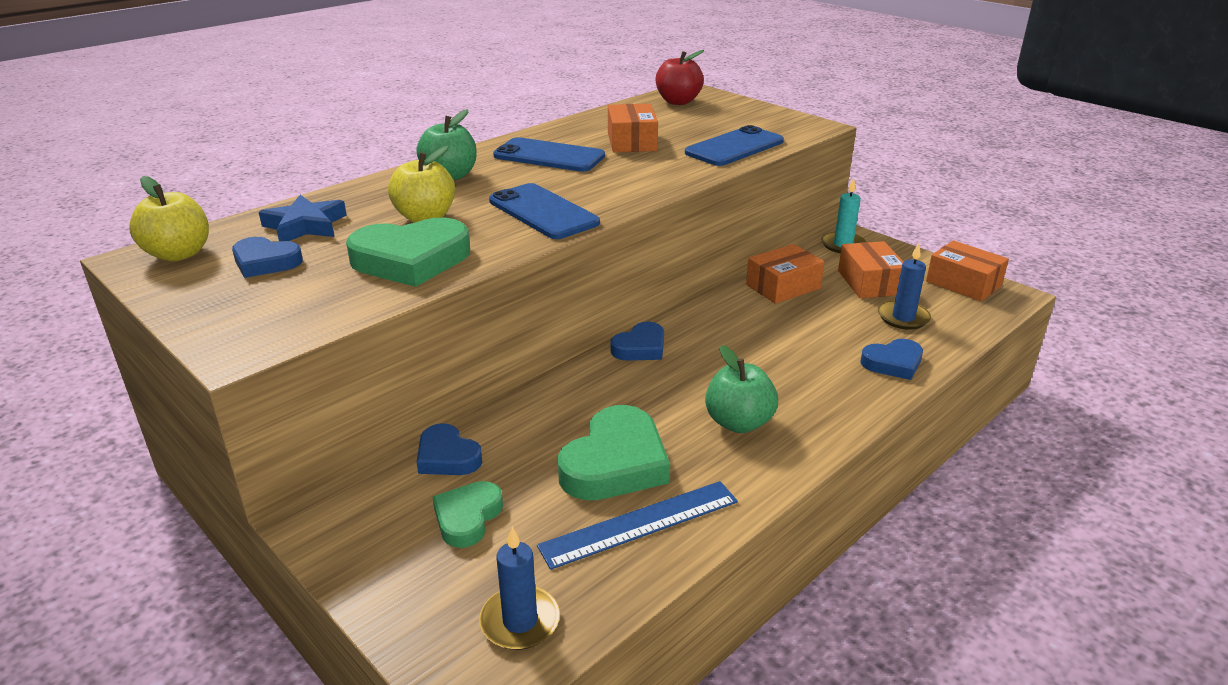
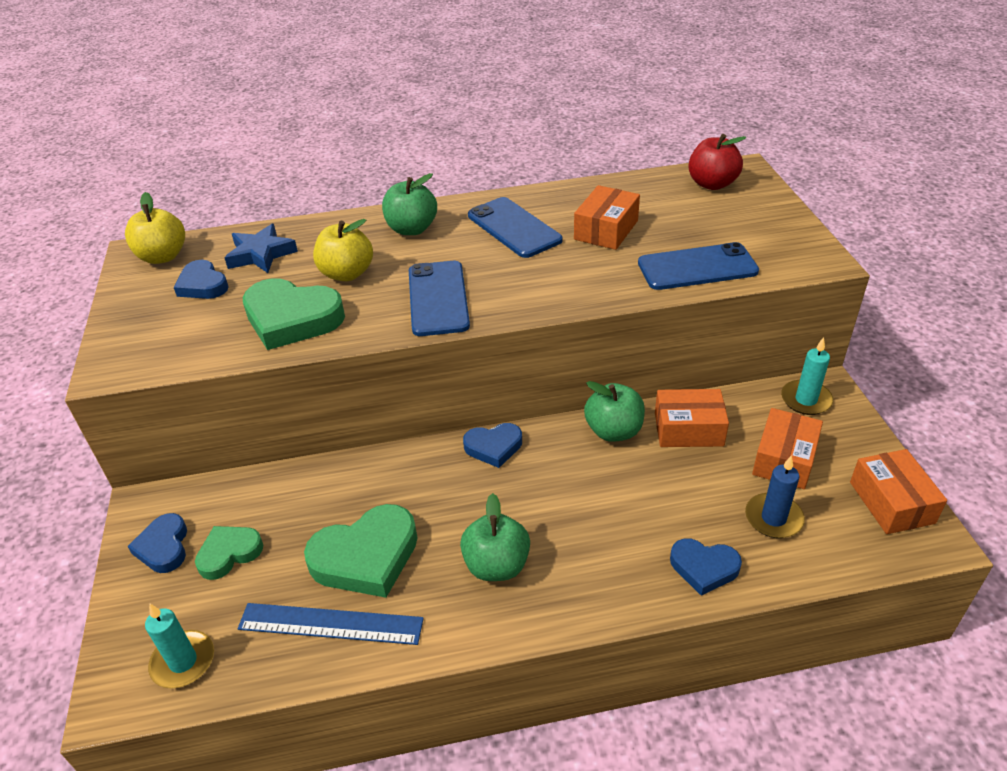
camera: 35 degrees right, 10 degrees up
(447, 456) = (263, 491): blue heart -> blue heart (163, 547)
(520, 621) = (183, 661): blue candle -> turquoise candle
(728, 305) = (613, 431): none -> green apple

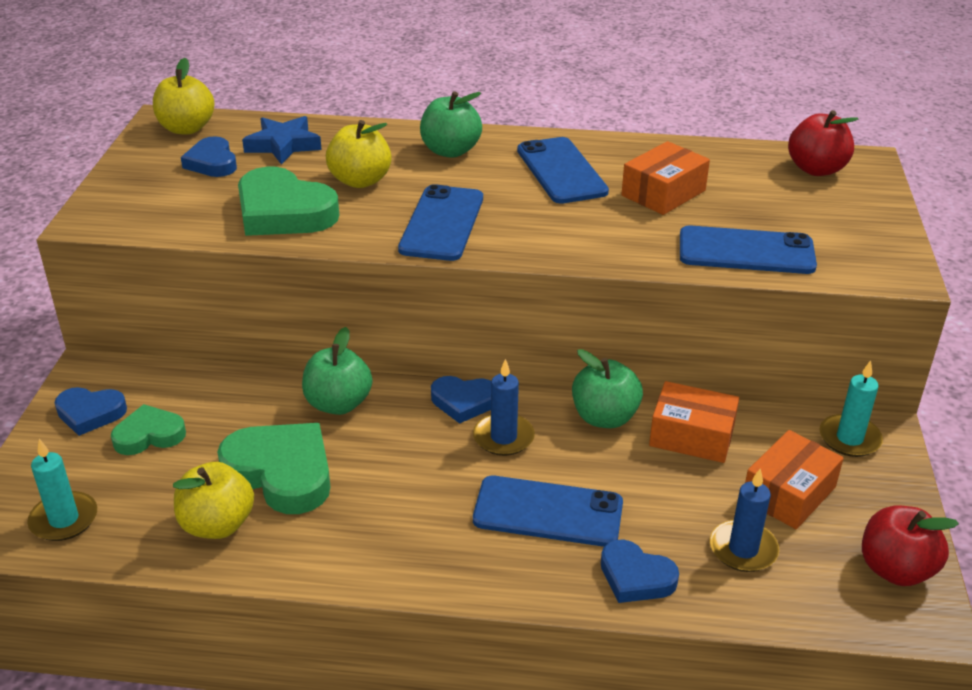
camera: 15 degrees right, 5 degrees down
(163, 547) = (90, 413): blue heart -> blue heart turned 90 degrees counterclockwise
(330, 624) = (217, 524): blue ruler -> yellow apple
(366, 557) = (281, 473): green heart -> green heart turned 135 degrees counterclockwise
(496, 565) = (411, 515): green apple -> green apple (338, 404)
(541, 471) = (503, 437): none -> blue candle
(608, 529) = (548, 512): none -> blue phone
(891, 502) = (895, 569): orange box -> red apple

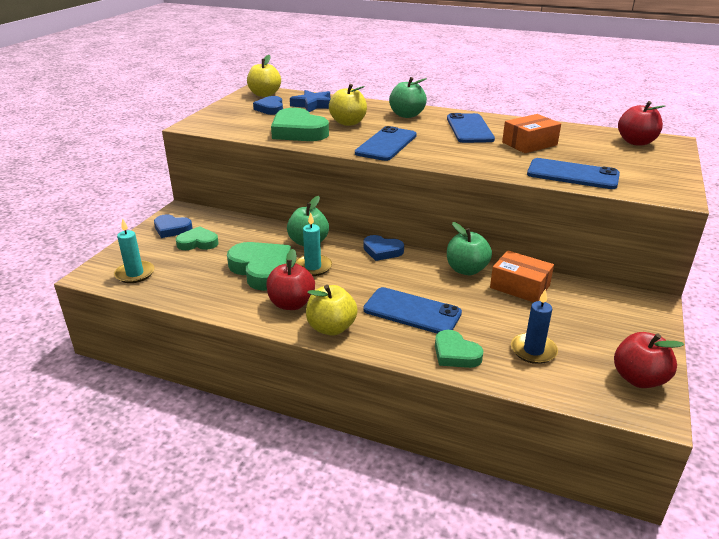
camera: 15 degrees right, 5 degrees down
(217, 524) = (215, 288): yellow apple -> yellow apple (331, 328)
(355, 532) = (291, 304): none -> red apple
(503, 437) = (399, 271): blue candle -> none
(635, 577) = (455, 354): blue heart -> green heart
(789, 493) = (575, 325): orange box -> none
(849, 438) = (628, 303): turquoise candle -> turquoise candle (313, 267)

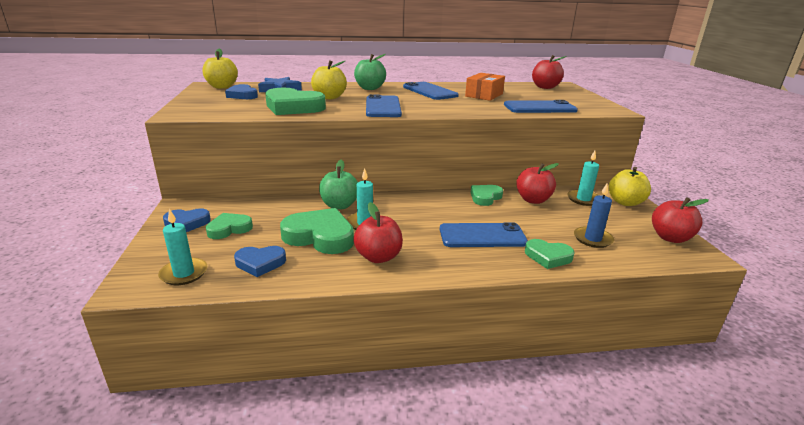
camera: 30 degrees left, 5 degrees down
(331, 328) = (434, 266): yellow apple -> yellow apple (625, 202)
(382, 251) = (408, 198): blue heart -> blue heart (260, 263)
(466, 270) = (485, 197): green apple -> green heart
(519, 286) = (533, 200): orange box -> red apple
(586, 302) = (583, 199): none -> turquoise candle

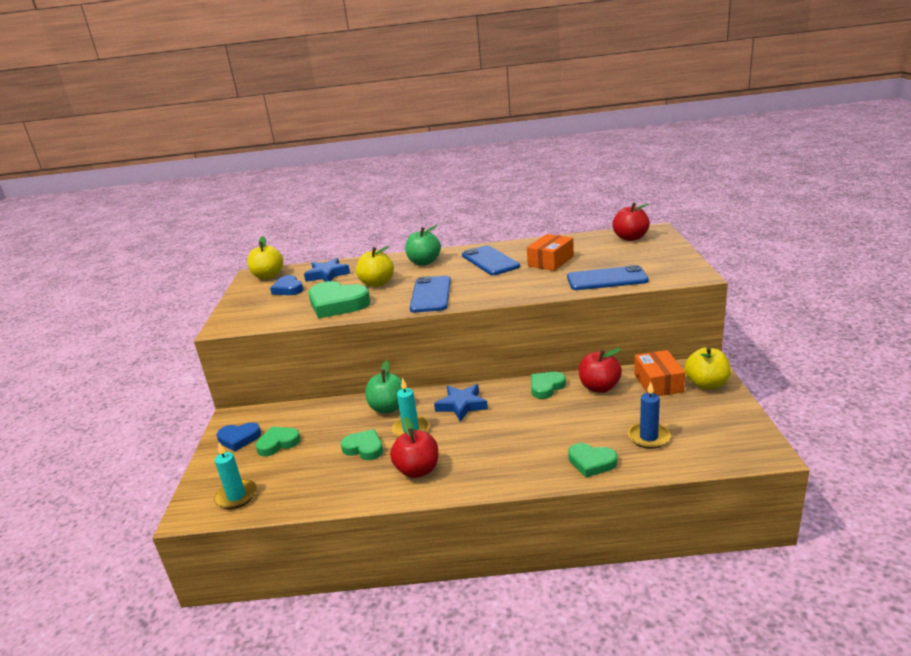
camera: 10 degrees right, 0 degrees up
(260, 263) = (305, 482): blue heart -> none
(320, 236) = (364, 448): green heart -> green heart, size x0.59
(410, 207) = (462, 405): none -> blue star
(482, 236) = (529, 439): blue phone -> none
(583, 199) = (658, 383): turquoise candle -> orange box
(670, 238) = (739, 431): red apple -> none

